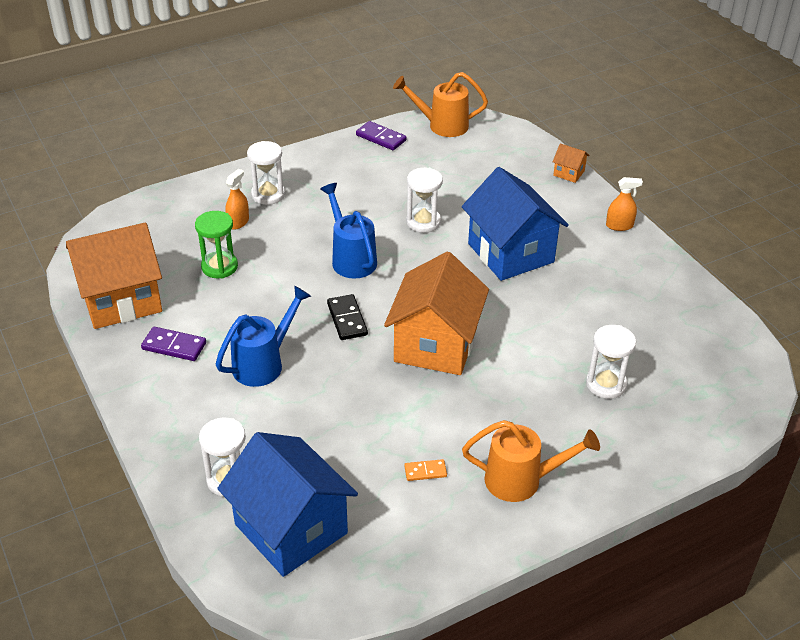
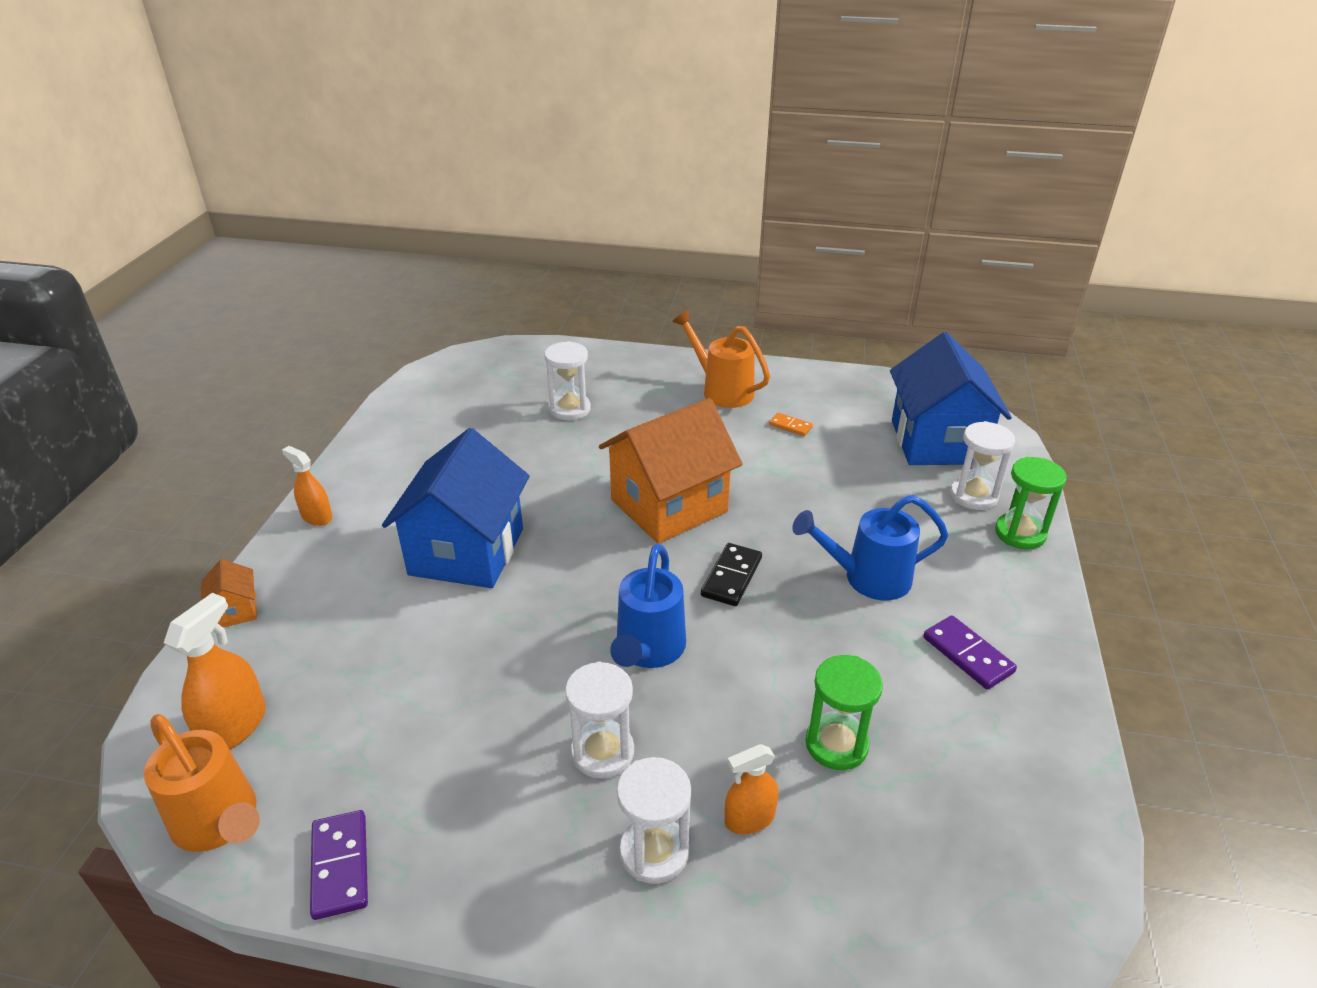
camera: 140 degrees left, 5 degrees down
(121, 300) = (1018, 771): orange house -> none
(176, 460) = (1020, 533): none -> green hourglass
(423, 222) = (500, 650): white hourglass -> white hourglass (602, 752)
(488, 145) = (234, 727): none -> orange spray bottle

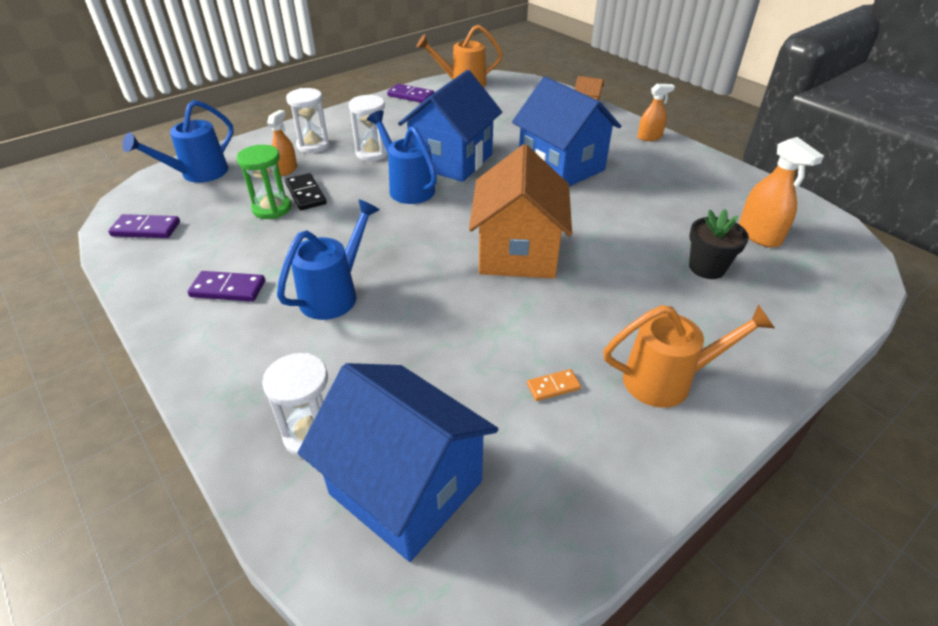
camera: 130 degrees right, 5 degrees up
(234, 727) = (508, 93): orange spray bottle -> orange spray bottle (759, 235)
(541, 652) = (452, 160): none -> blue house
(570, 409) = (707, 268): white hourglass -> black flower pot
(731, 577) = (417, 240): black domino -> black domino (305, 194)
(890, 933) = (198, 174): none -> blue watering can
(1020, 533) = (241, 419): green hourglass -> none
(1030, 839) = (146, 229): none -> purple domino

